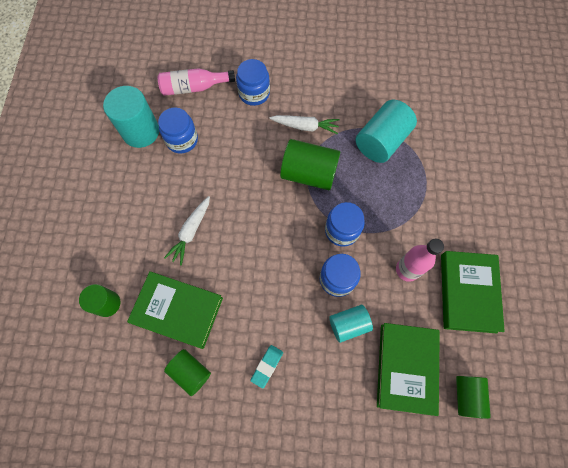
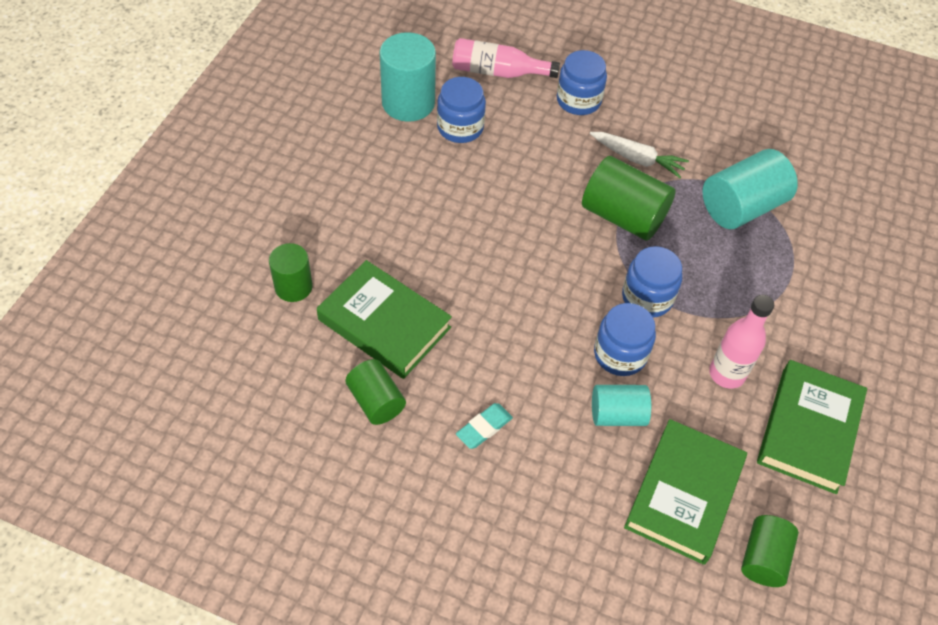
camera: 15 degrees right, 15 degrees down
(191, 232) = (434, 238): white carrot -> none

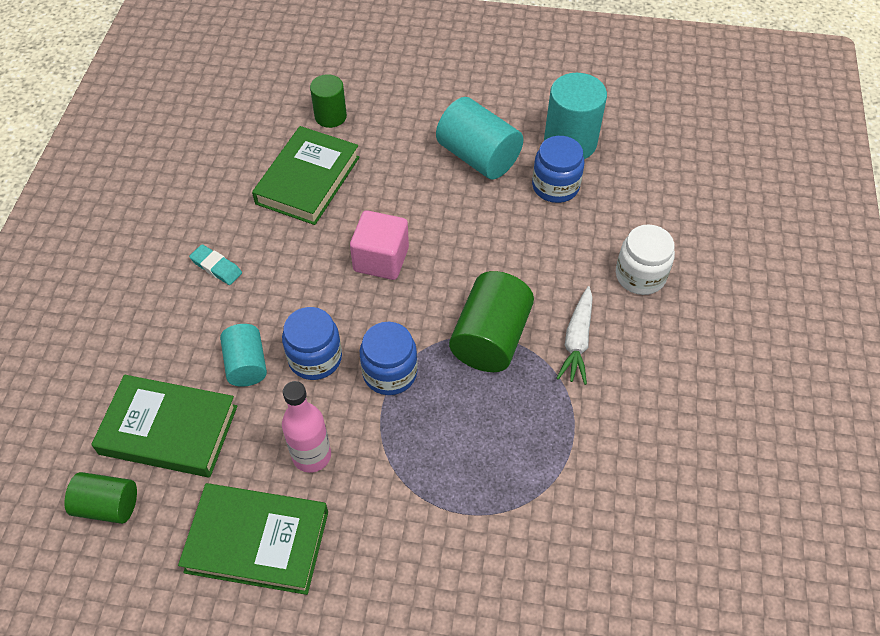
camera: 80 degrees right, 0 degrees up
(376, 401) = (230, 191): green cylinder -> none
(498, 72) = (647, 201): pink bottle -> none
(512, 279) = (381, 259): none -> pink cube
(578, 100) = (640, 276): blue jar -> white jar
(741, 207) = (546, 452): turquoise cylinder -> turquoise cylinder (478, 157)

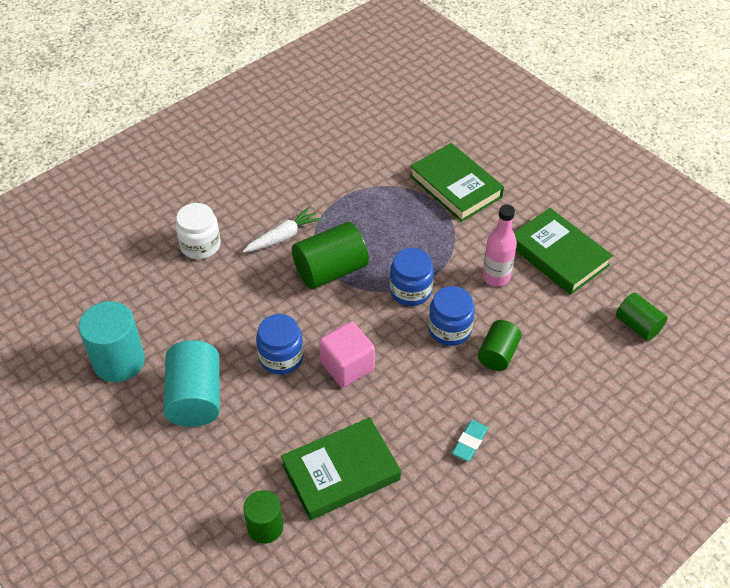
camera: 140 degrees left, 5 degrees down
(169, 430) = (575, 346): green book -> green book (455, 186)
(216, 267) = (470, 442): turquoise eraser -> turquoise eraser turned 45 degrees clockwise
(246, 365) = (498, 354): turquoise cylinder -> green cylinder
(555, 186) = (173, 335): blue jar -> blue jar (281, 357)

